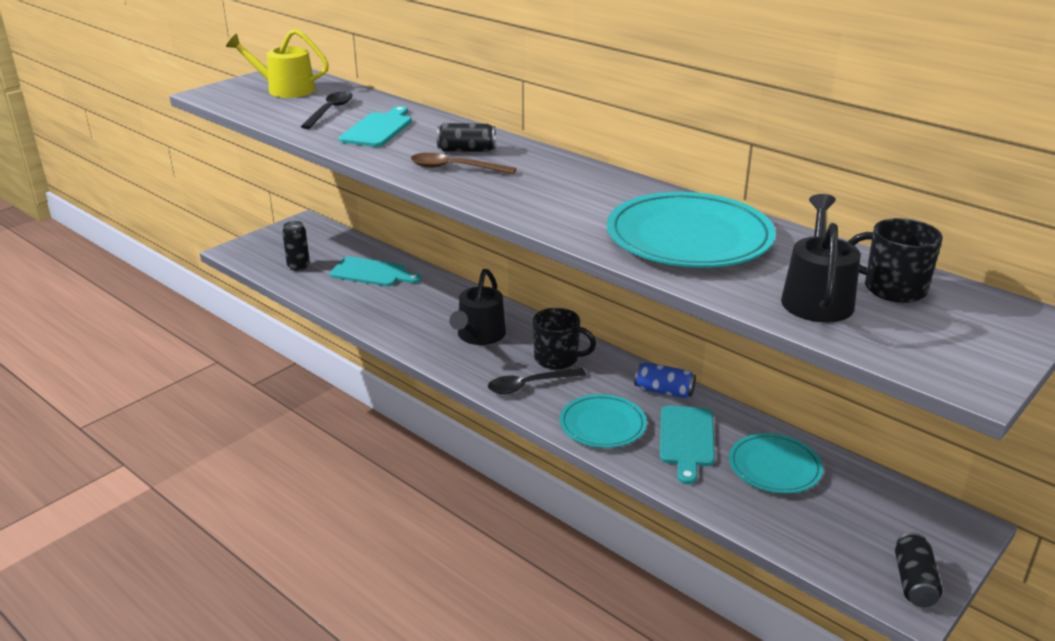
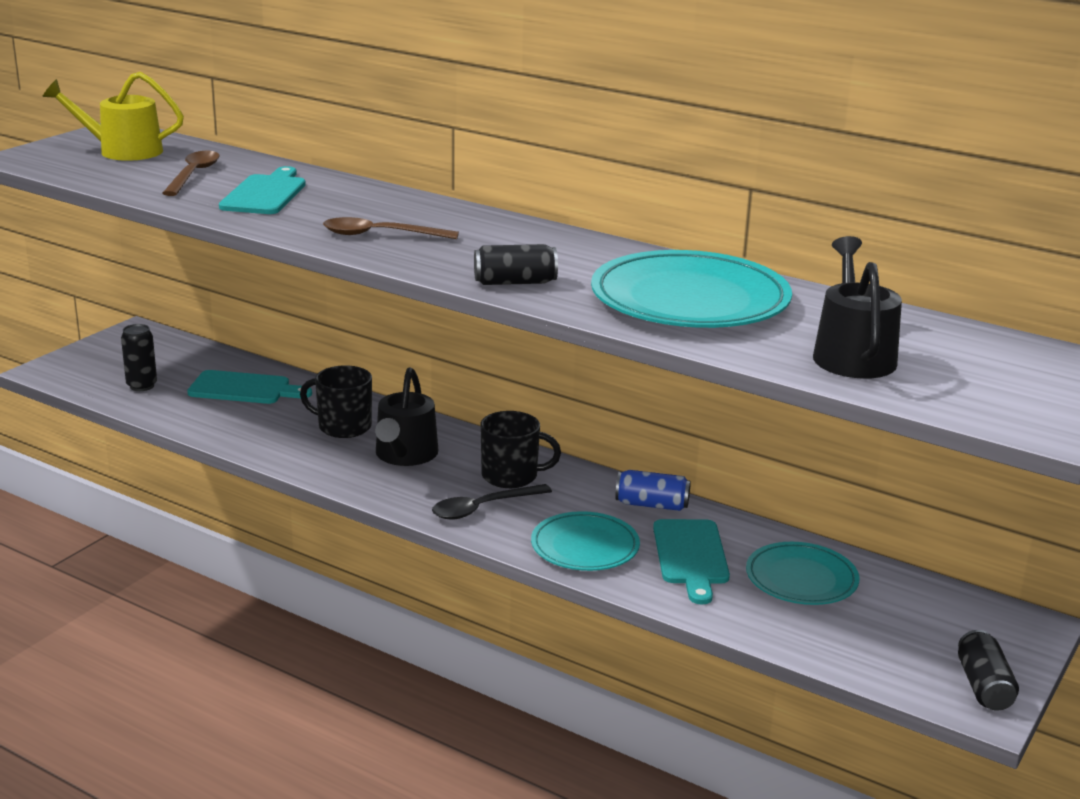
camera: 10 degrees left, 5 degrees down
(330, 111) = (193, 175): black spoon -> brown spoon
(466, 150) = (388, 215): black can -> black can (515, 282)
(893, 288) = (934, 342): black mug -> black mug (343, 426)

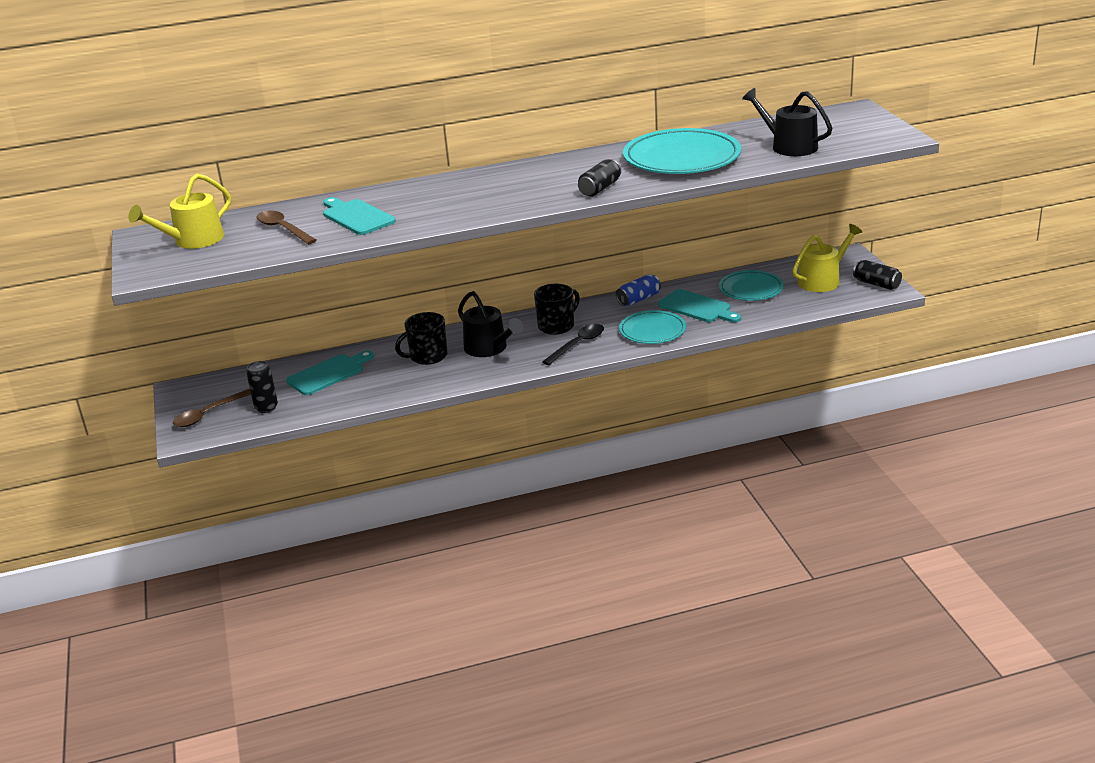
camera: 45 degrees left, 5 degrees up
(380, 235) = (479, 203): brown spoon -> brown spoon (208, 414)
(483, 508) = (578, 345): black spoon -> black spoon turned 150 degrees counterclockwise
(918, 630) = (822, 280): none -> yellow watering can

